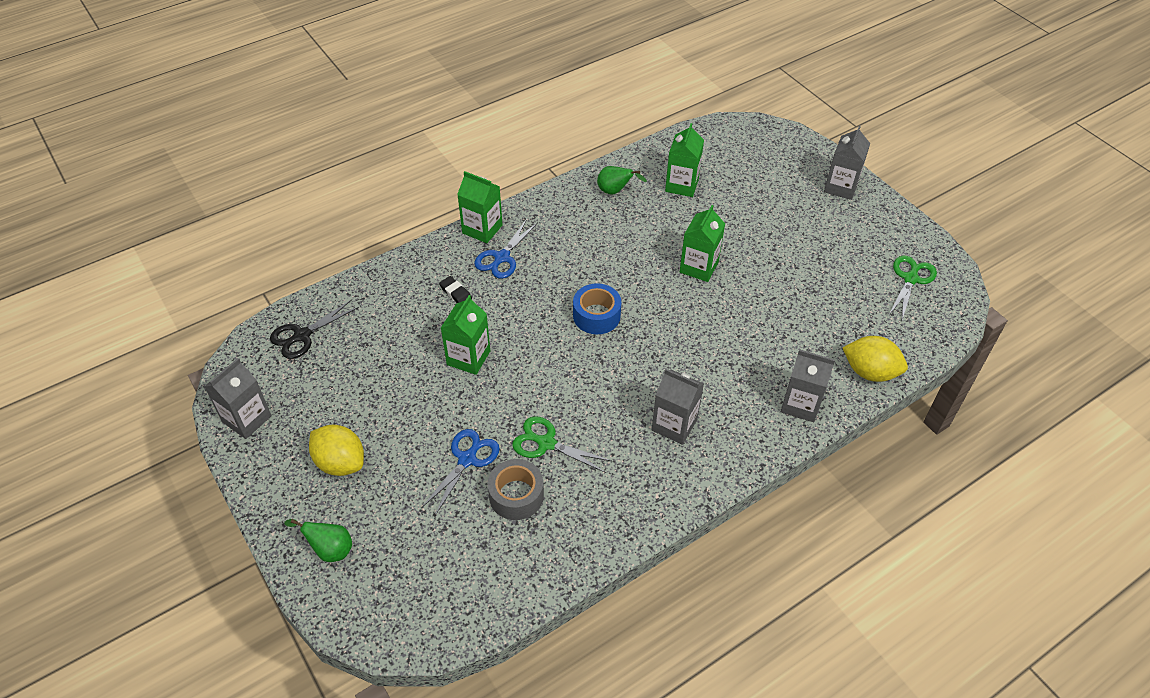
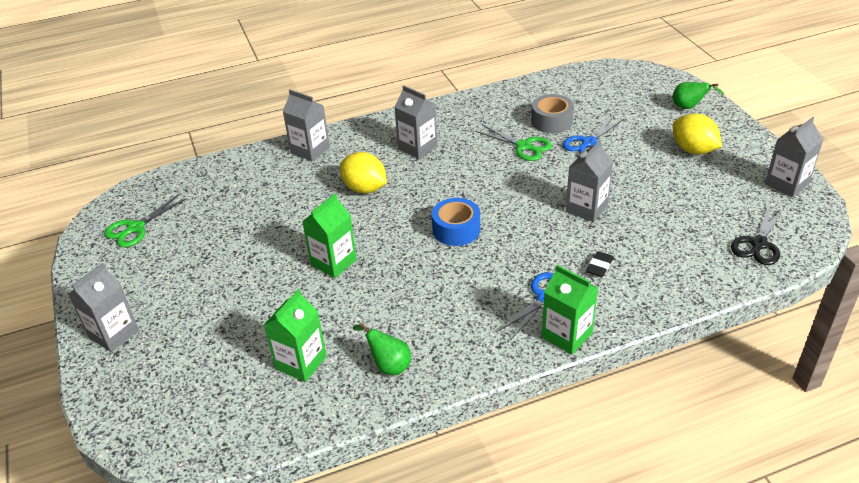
camera: 165 degrees left, 10 degrees down
(302, 335) = (758, 244): black scissors -> black scissors turned 150 degrees clockwise
(455, 293) = (599, 266): black eraser -> black eraser turned 60 degrees clockwise
(468, 358) = (586, 208): green carton -> grey carton
(870, 372) = (238, 164): yellow lemon -> yellow lemon (364, 188)

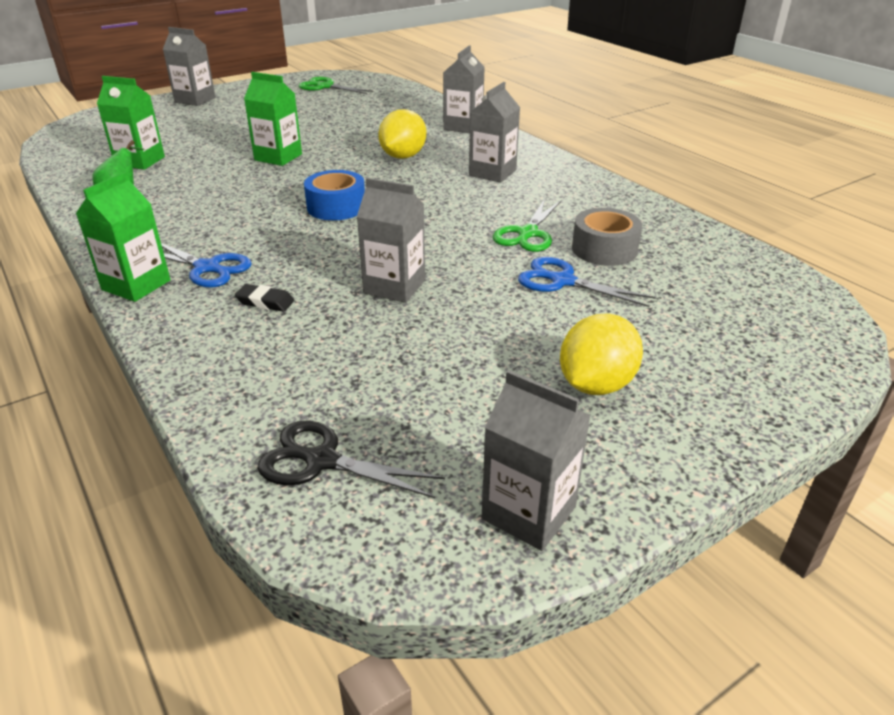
camera: 75 degrees right, 5 degrees down
(689, 107) = (744, 380): green pear -> none

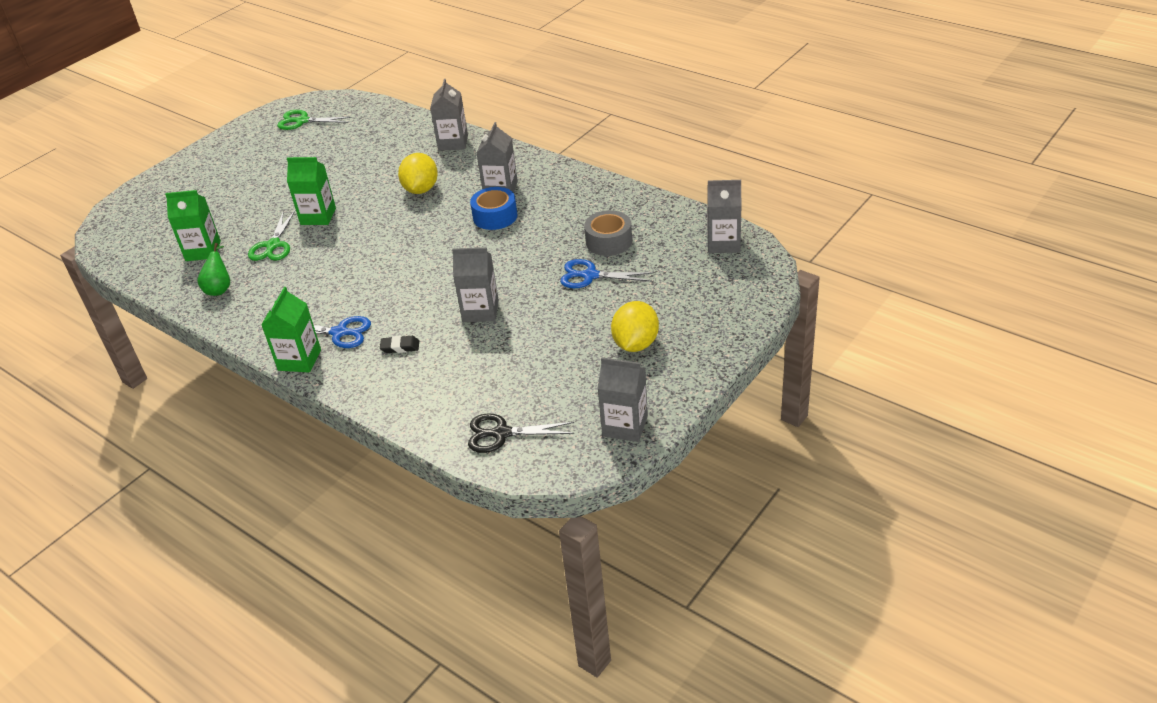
camera: 15 degrees left, 5 degrees up
(195, 100) = (192, 168): grey carton -> grey carton (723, 243)
(336, 207) = (398, 254): blue tape -> blue tape (495, 216)
(527, 233) = (551, 242): green scissors -> green scissors (273, 245)

